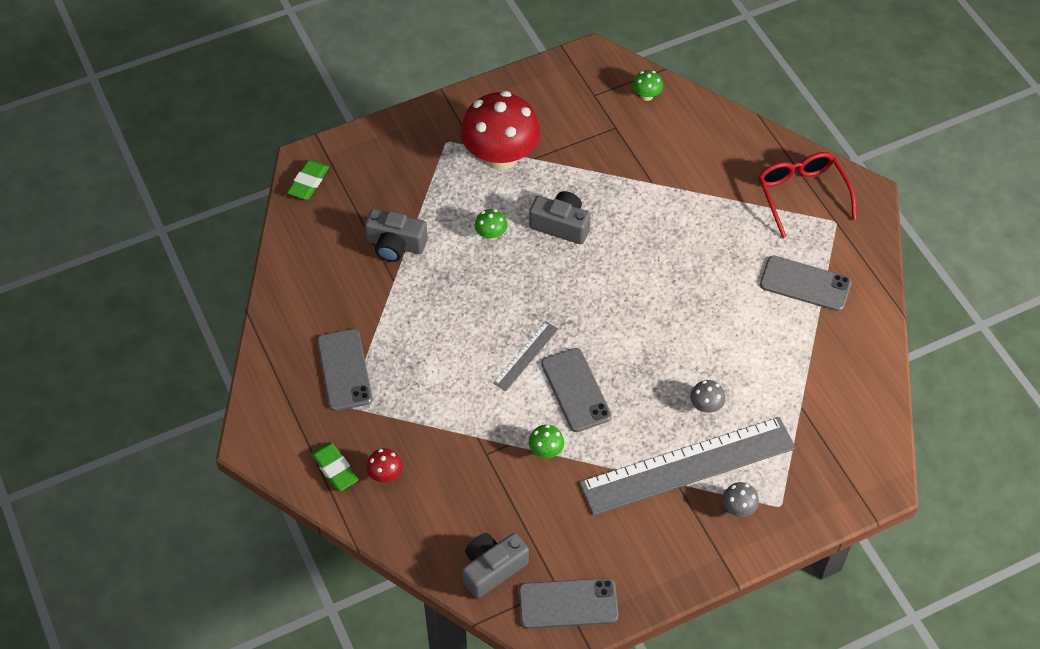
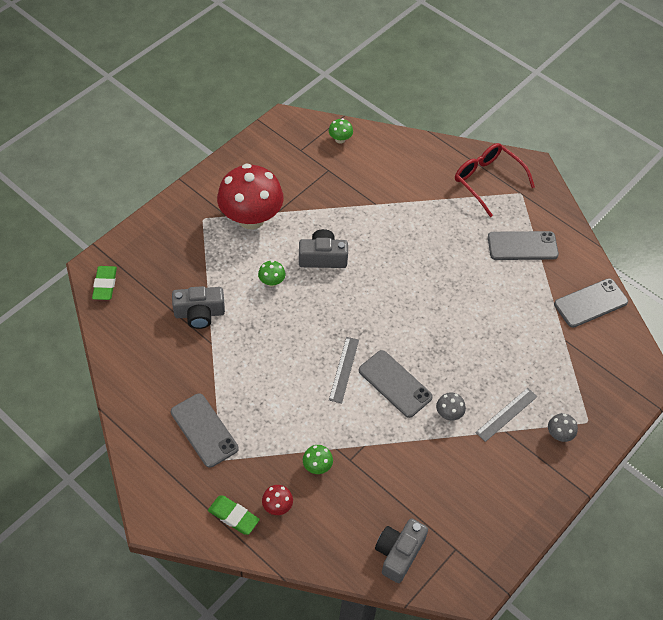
camera: 25 degrees left, 0 degrees up
(546, 451) = (395, 440): green mushroom -> green mushroom (317, 466)
(568, 603) = (470, 559): grey phone -> grey phone (590, 303)
(687, 465) = (506, 414): grey ruler -> grey ruler, size x0.43
(706, 406) = (497, 363): grey mushroom -> grey mushroom (449, 414)

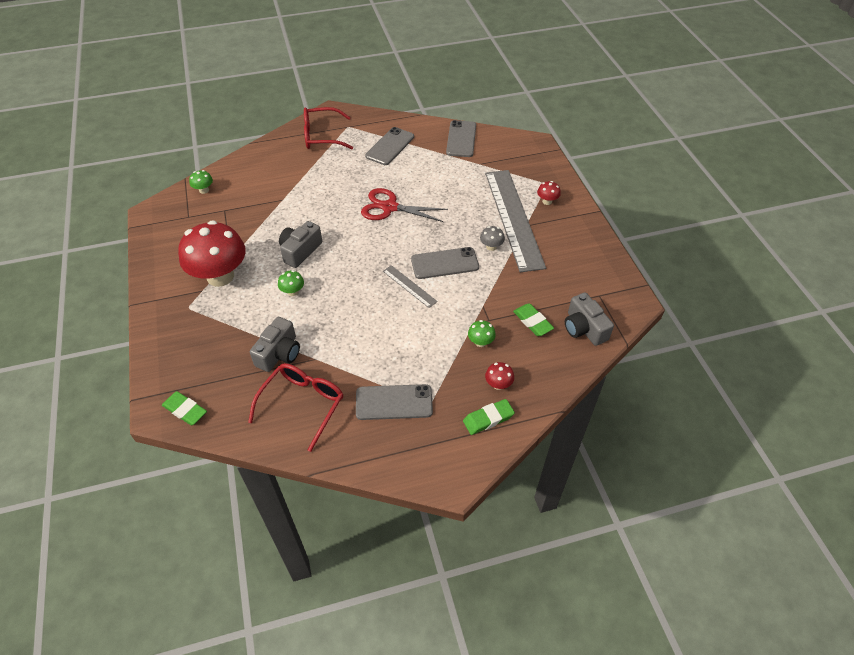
camera: 55 degrees left, 5 degrees down
(159, 362) = (302, 405): none -> red glasses
(374, 500) = (532, 322): none -> green eraser
(434, 295) = (390, 207): none -> red scissors
(506, 414) = (513, 218): grey ruler -> grey ruler, size x2.33
(559, 434) = (547, 201): grey mushroom -> red mushroom

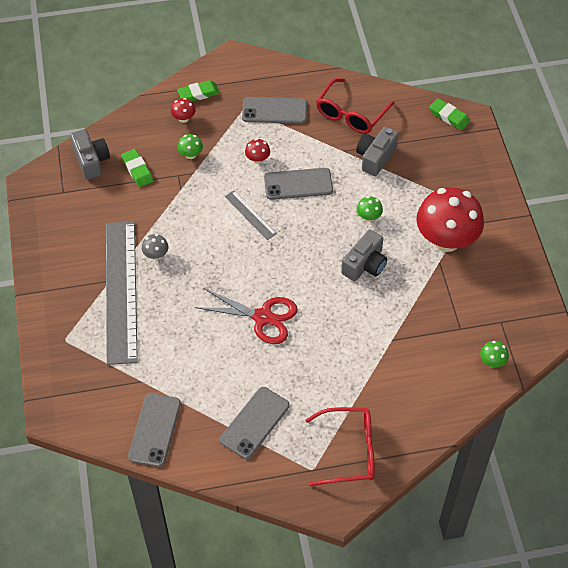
camera: 175 degrees left, 5 degrees up
(444, 263) = (210, 238): grey phone -> grey phone (298, 184)
(547, 201) = (74, 312): red mushroom -> red mushroom (257, 159)

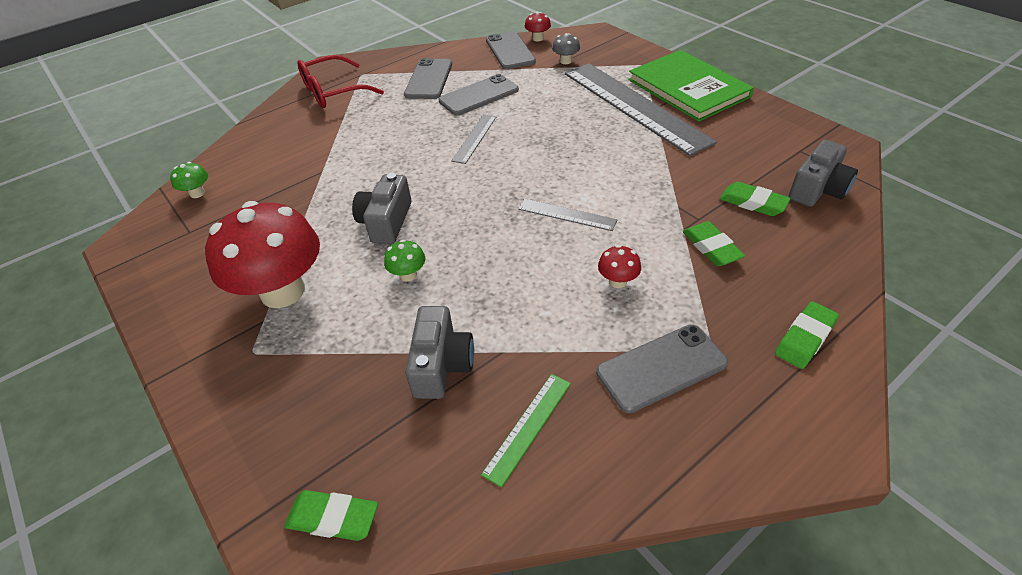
camera: 155 degrees right, 10 degrees down
(62, 289) = (688, 88): none -> green book
(91, 160) = (817, 189): grey camera -> grey camera turned 90 degrees counterclockwise
(156, 255) = (633, 141): grey mushroom -> grey mushroom (565, 61)
(183, 118) = (778, 289): red mushroom -> red mushroom (538, 38)
(191, 155) = (711, 247): green mushroom -> green eraser
(262, 317) = (474, 138): red scissors -> grey ruler
(298, 184) = (534, 274): grey phone -> grey phone (479, 95)
(351, 114) = (528, 427): red glasses -> green ruler

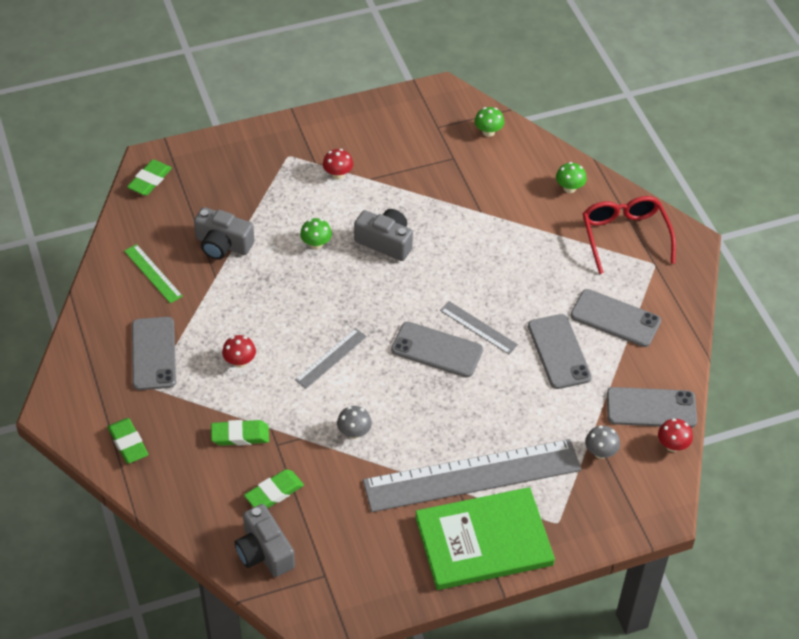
camera: 105 degrees right, 5 degrees up
(277, 129) = (569, 188): none -> green mushroom
(282, 291) = (338, 174): red mushroom -> red mushroom, size x0.40
(515, 154) = (437, 350): none -> grey phone
(643, 175) = (354, 432): none -> grey mushroom

